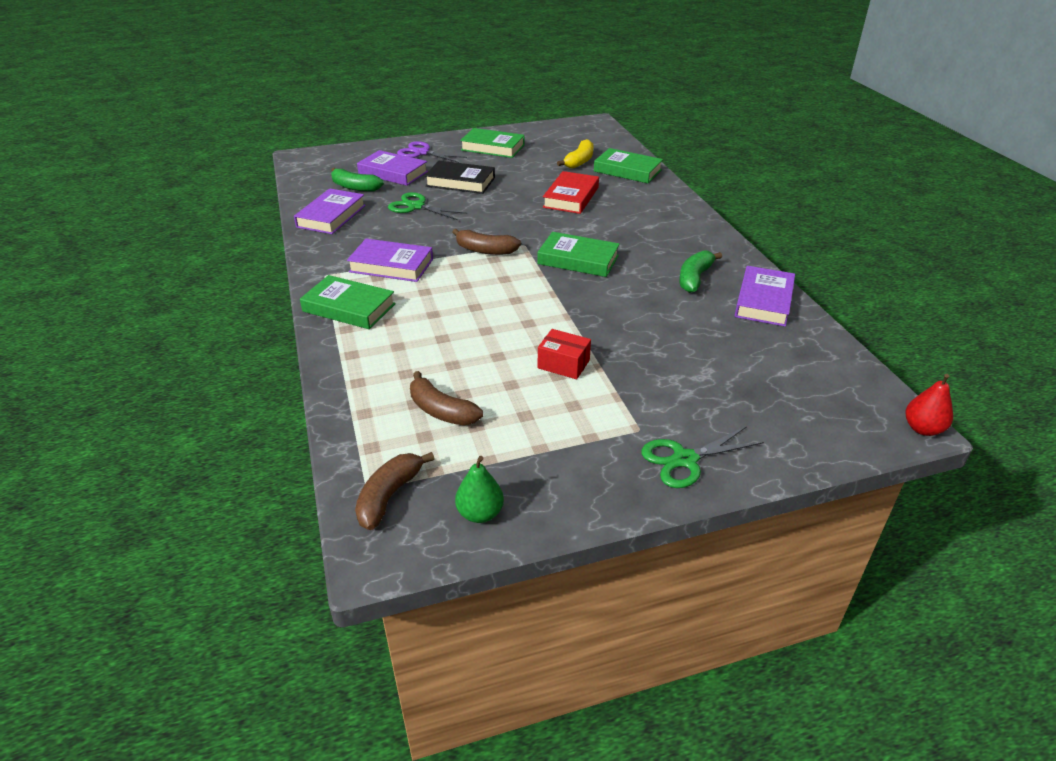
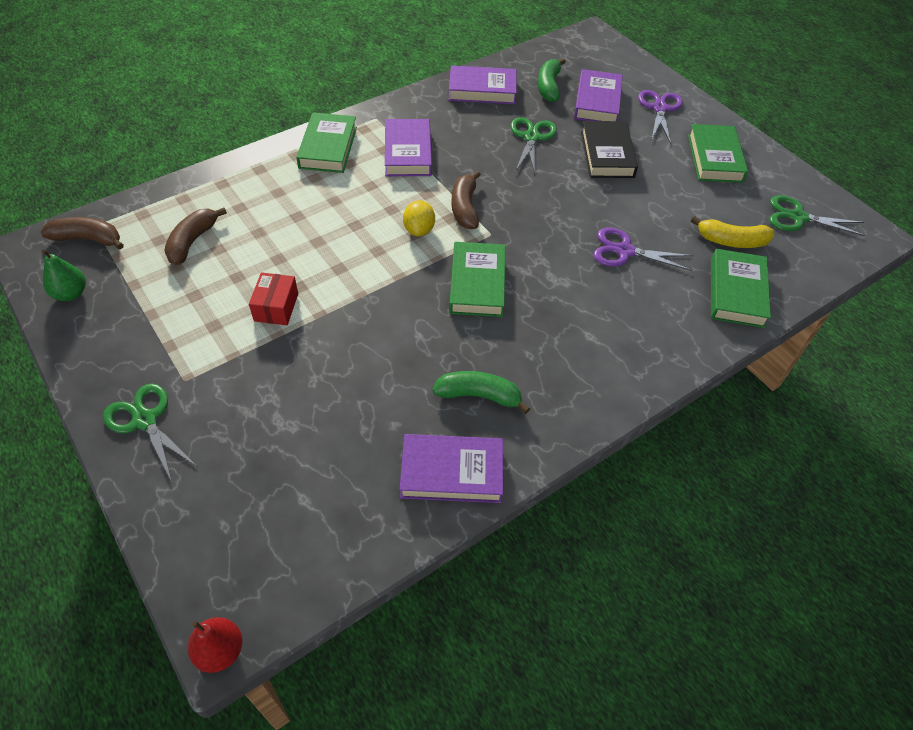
camera: 70 degrees right, 15 degrees up
(500, 275) = (419, 230): none -> yellow lemon
(568, 137) = (798, 217): none -> green scissors
(571, 197) = (624, 251): red book -> purple scissors

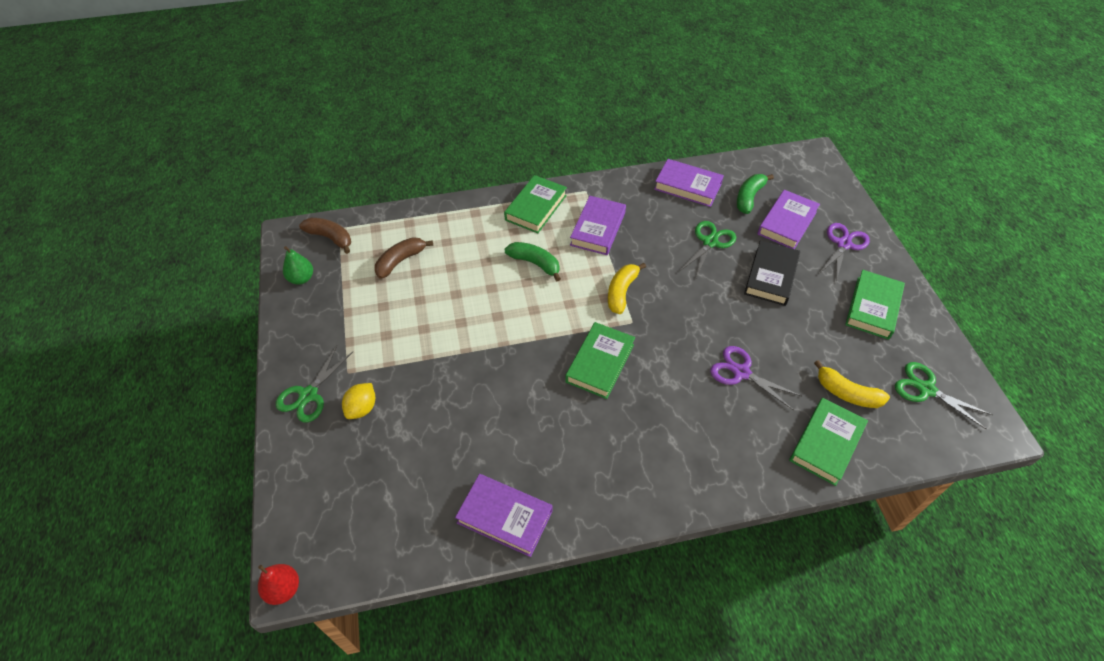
camera: 25 degrees right, 0 degrees up
(145, 420) = (308, 395): green scissors -> green scissors turned 135 degrees counterclockwise
(276, 307) = (436, 334): red box -> none
(419, 230) = (575, 301): yellow lemon -> yellow lemon (362, 408)
(465, 208) = (621, 292): brown banana -> yellow banana
(479, 396) = (556, 461): green banana -> green banana (535, 263)

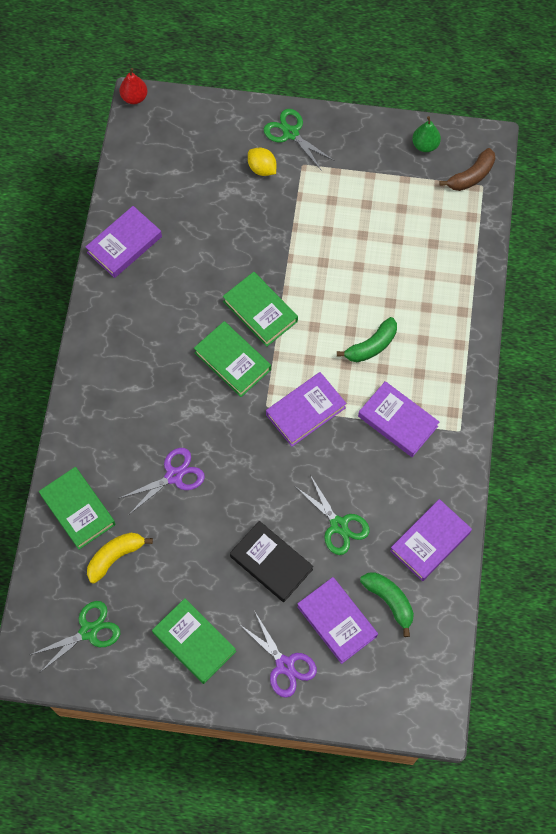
camera: 110 degrees right, 15 degrees up
(400, 261) = (418, 229): brown banana -> none
(536, 207) = (450, 372): green book -> green book (260, 311)
(621, 292) = (305, 411): yellow banana -> purple book

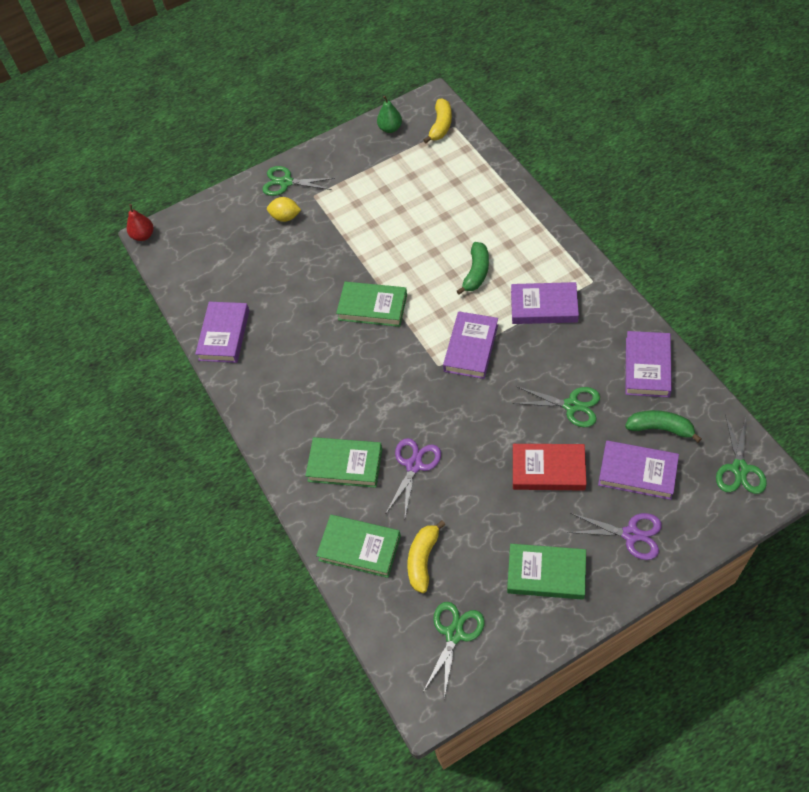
camera: 30 degrees left, 10 degrees down
(232, 361) = (383, 354): green book -> green book (345, 465)
(271, 563) = (548, 470): black book -> red book
(418, 684) = (739, 469): none -> green scissors
(471, 176) = (441, 126): brown banana -> yellow banana

